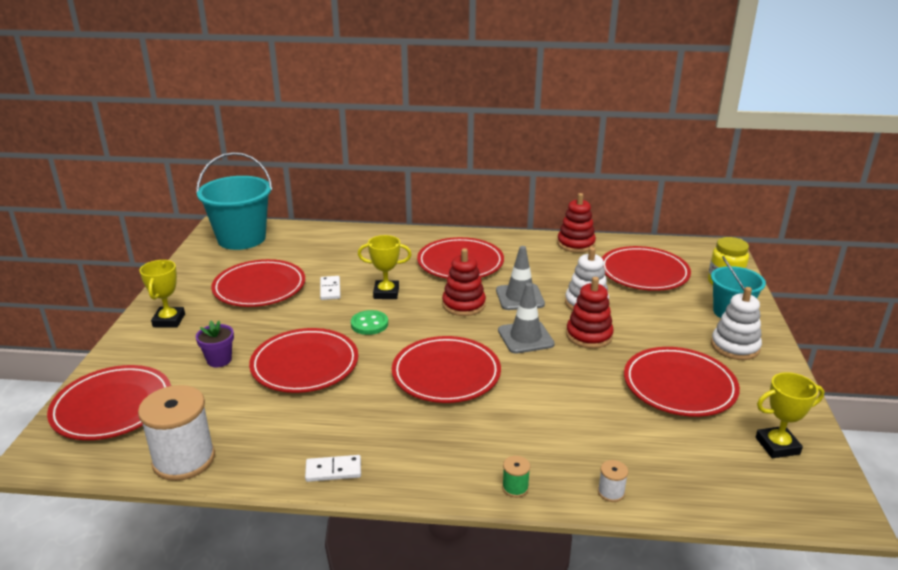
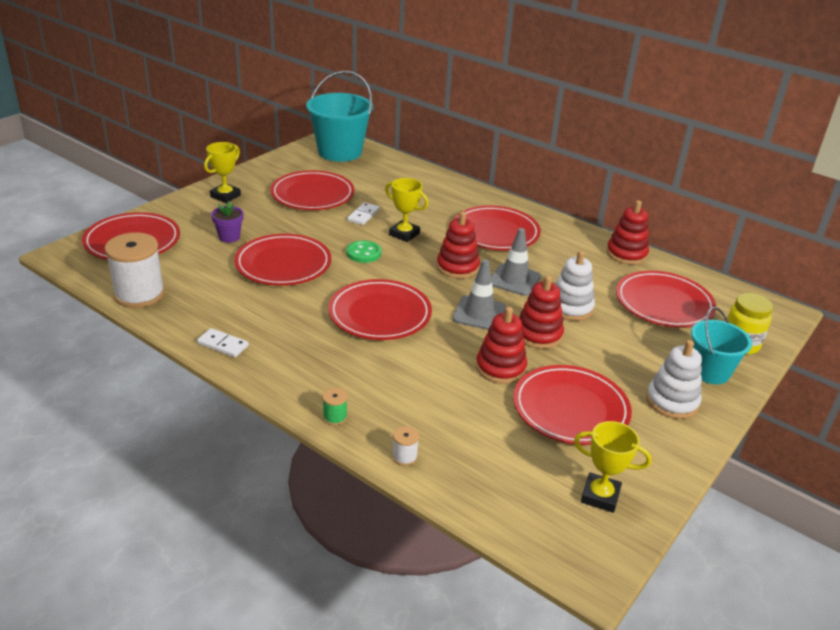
camera: 30 degrees right, 5 degrees up
(593, 376) = (500, 368): none -> red stacking toy

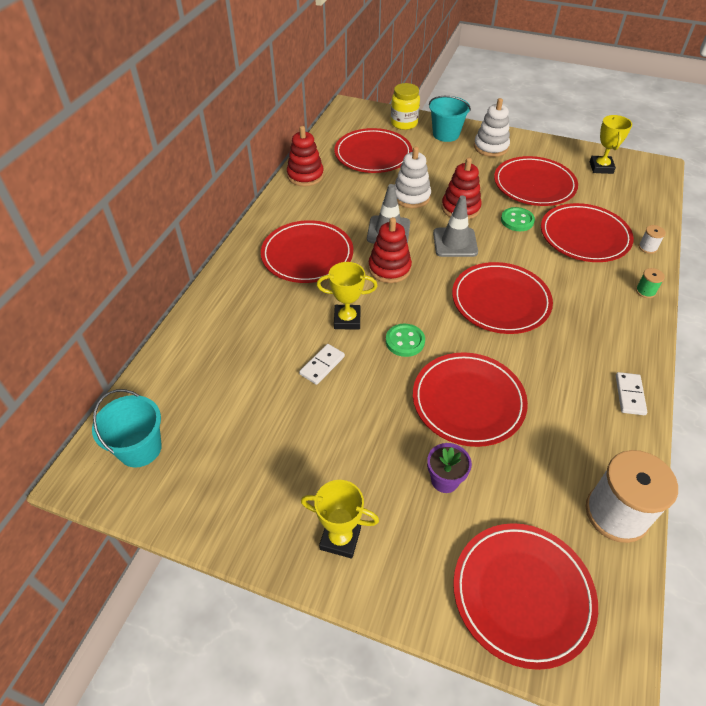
camera: 105 degrees left, 15 degrees up
(312, 195) = (291, 433): red plate -> red plate (584, 236)
(339, 152) = (140, 448): turquoise bucket -> turquoise bucket, size x0.62
(363, 215) = (322, 365): white domino -> white domino turned 60 degrees counterclockwise
(404, 234) = (347, 320): yellow trophy -> yellow trophy turned 75 degrees clockwise
(500, 368) = (517, 220): red stacking toy -> green button

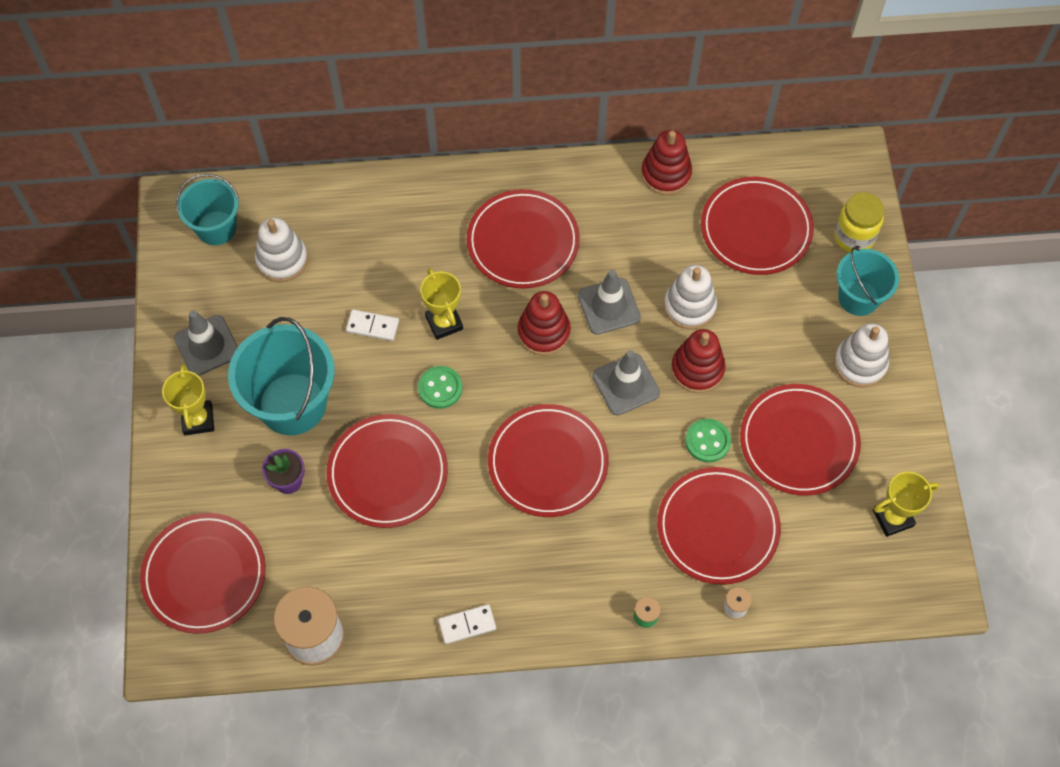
camera: 65 degrees right, 15 degrees up
(213, 407) = (282, 260): none -> white stacking toy
(262, 501) = (207, 346): none -> grey traffic cone
(365, 449) = (292, 404): none -> turquoise bucket

